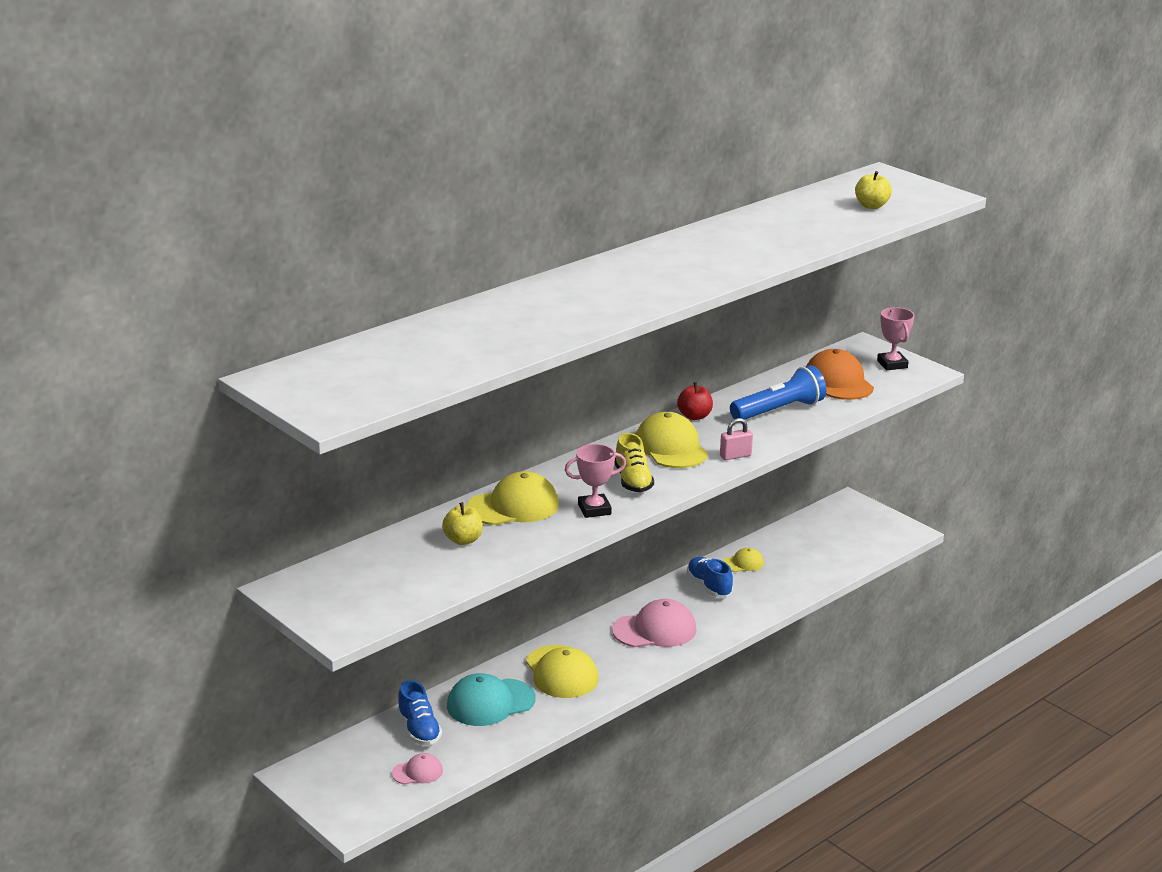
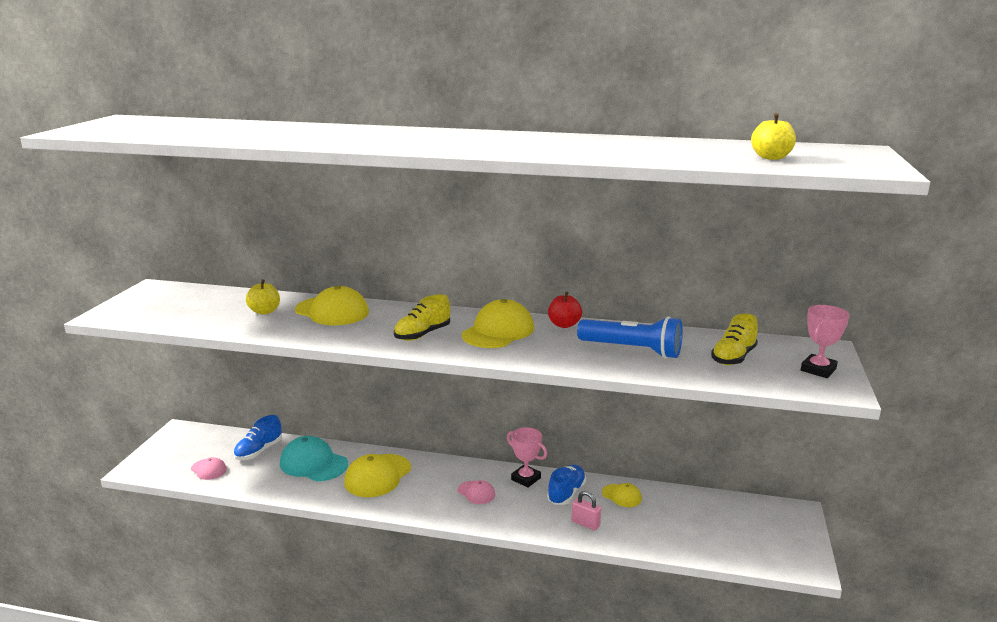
camera: 55 degrees right, 5 degrees down
(594, 509) = (359, 335): pink trophy -> pink trophy (526, 479)
(655, 630) = (476, 492): pink cap -> pink cap, size x0.53
(735, 456) = (522, 357): pink padlock -> pink padlock (585, 524)
(838, 381) = (733, 357): orange cap -> yellow shoe

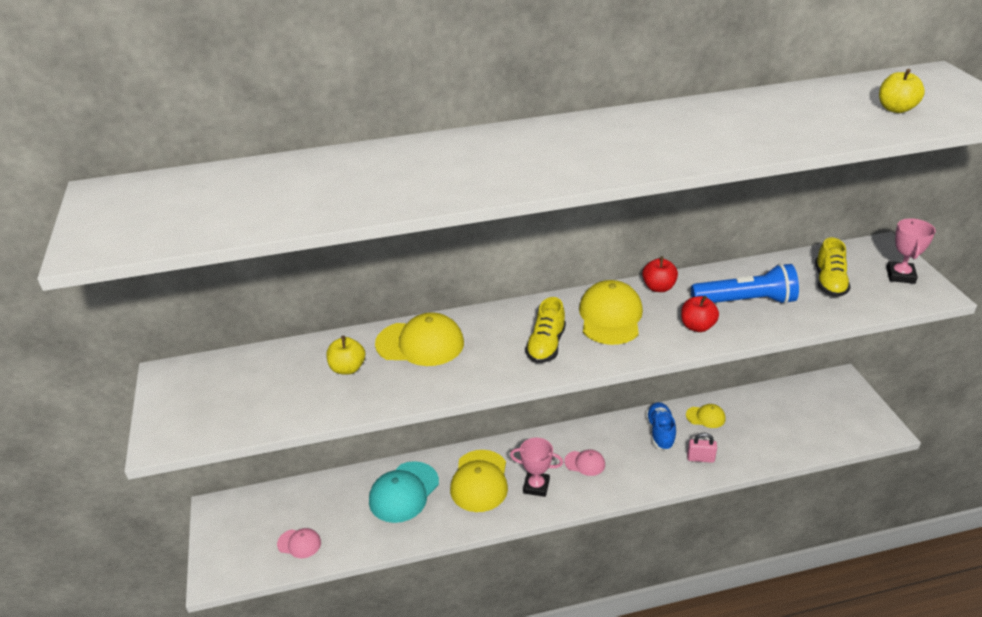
camera: 25 degrees left, 15 degrees up
(259, 451) = (332, 500): blue shoe -> none
(313, 463) = (404, 492): turquoise cap -> turquoise cap turned 60 degrees counterclockwise
(526, 479) = (614, 430): pink trophy -> pink trophy (536, 486)
(565, 354) = (697, 326): none -> red apple

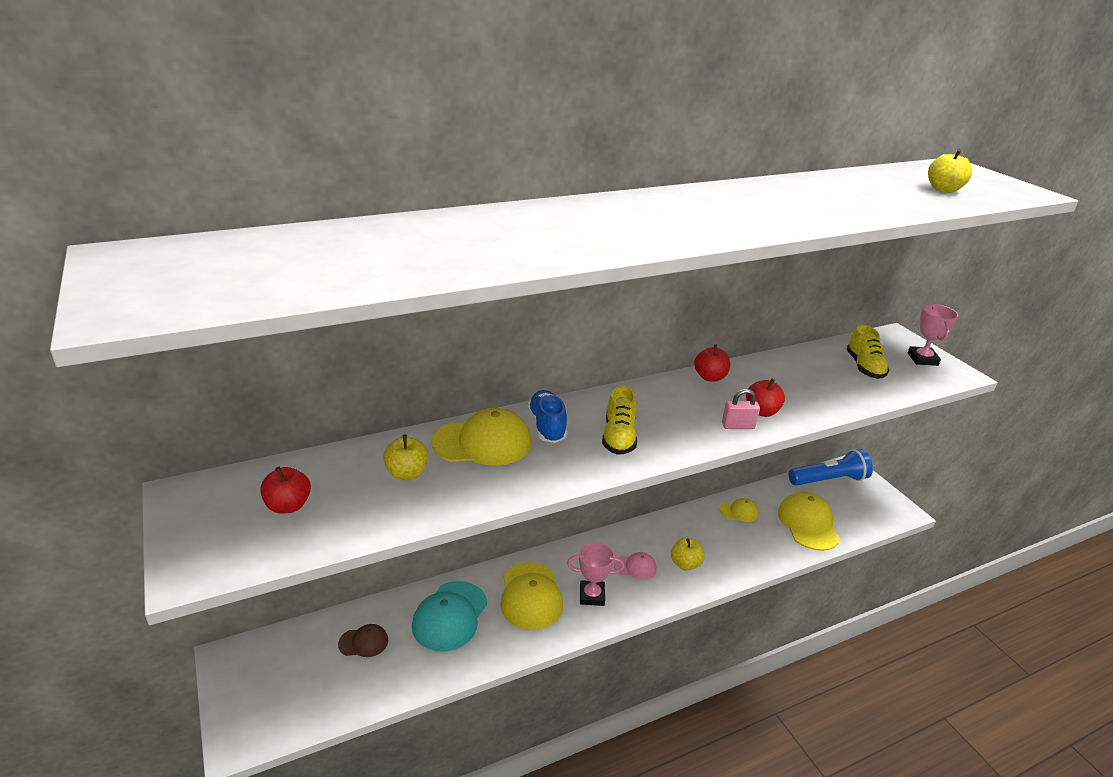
camera: 15 degrees left, 5 degrees down
(245, 391) = (288, 506): none -> red apple
(299, 543) = (339, 687): pink cap -> none
(326, 507) = (363, 642): none -> brown cap
(610, 316) = (673, 406): yellow cap -> yellow cap (808, 524)
(635, 464) = (685, 564): none -> yellow apple
(660, 432) = (700, 530): blue shoe -> blue shoe (547, 426)
(700, 458) = (746, 552): pink padlock -> pink padlock (738, 426)
(746, 301) = (797, 387): blue flashlight -> blue flashlight (829, 480)

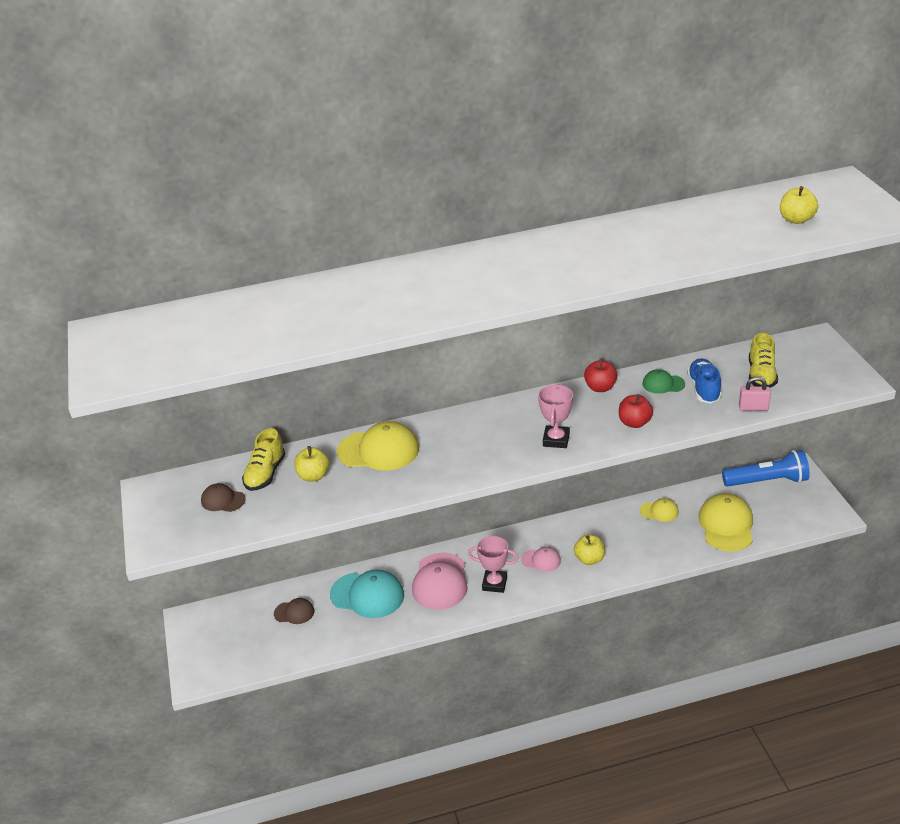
camera: 15 degrees right, 5 degrees up
(288, 506) = (223, 500): red apple -> brown cap
(450, 616) = (367, 595): turquoise cap -> turquoise cap turned 105 degrees counterclockwise
(531, 596) = (440, 581): yellow cap -> pink cap
(547, 426) = (436, 436): blue shoe -> blue shoe (704, 389)
(619, 437) = (495, 447): yellow shoe -> yellow shoe (265, 474)
(738, 426) = (606, 437): pink padlock -> pink padlock (753, 408)
(772, 374) = (663, 384): none -> green cap
(922, 359) = (829, 366): pink trophy -> pink trophy (556, 440)

